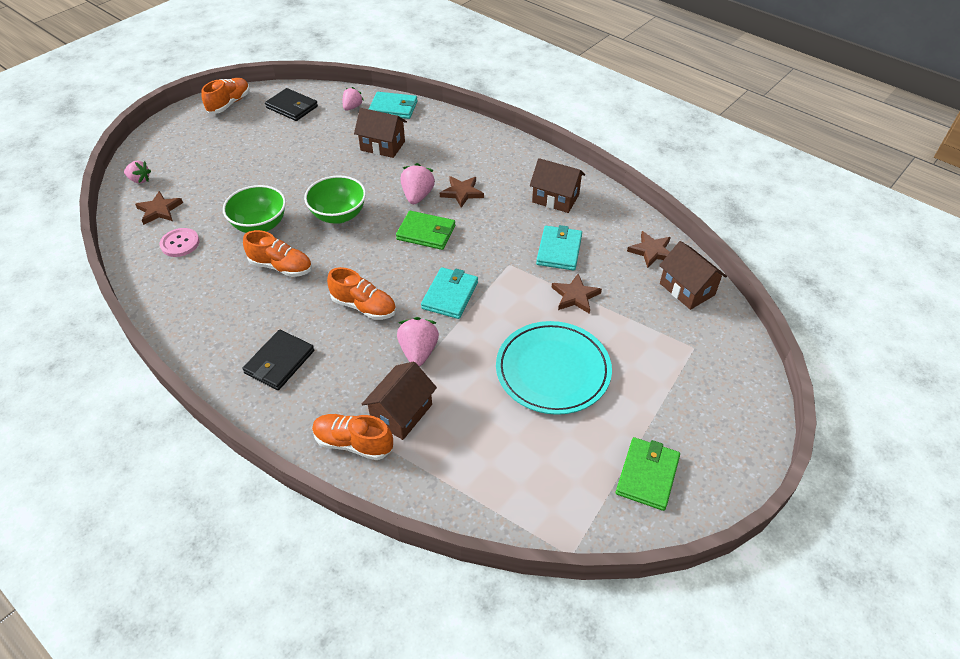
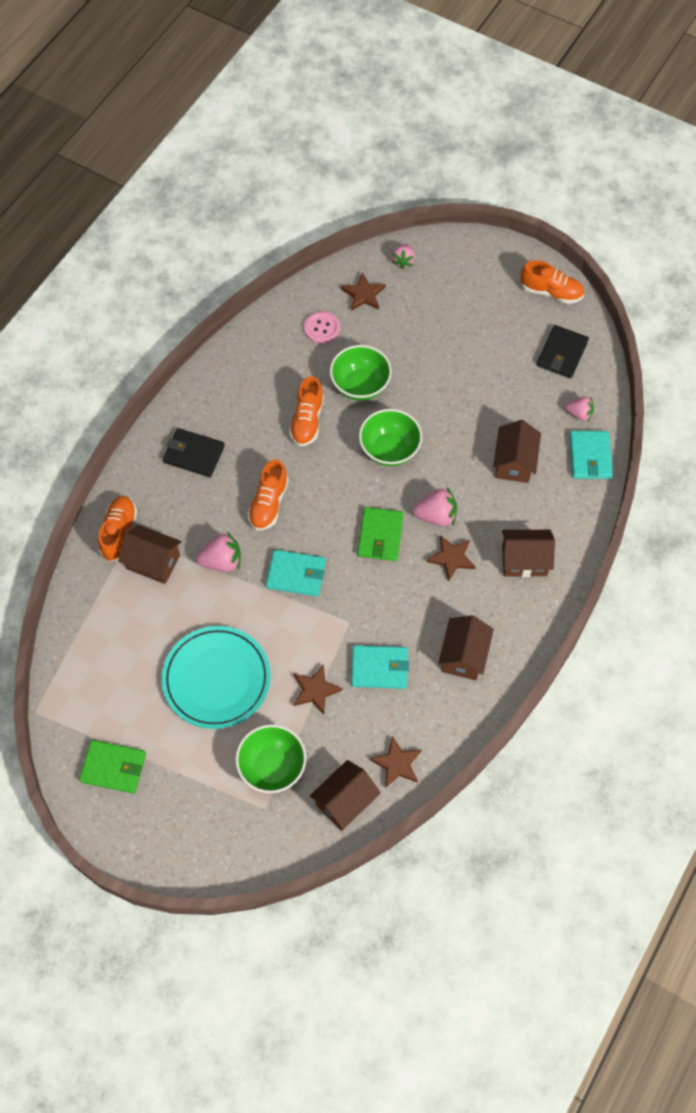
camera: 80 degrees right, 15 degrees up
(475, 154) = (524, 560): none -> brown house
(651, 337) = (272, 767): none -> green bowl

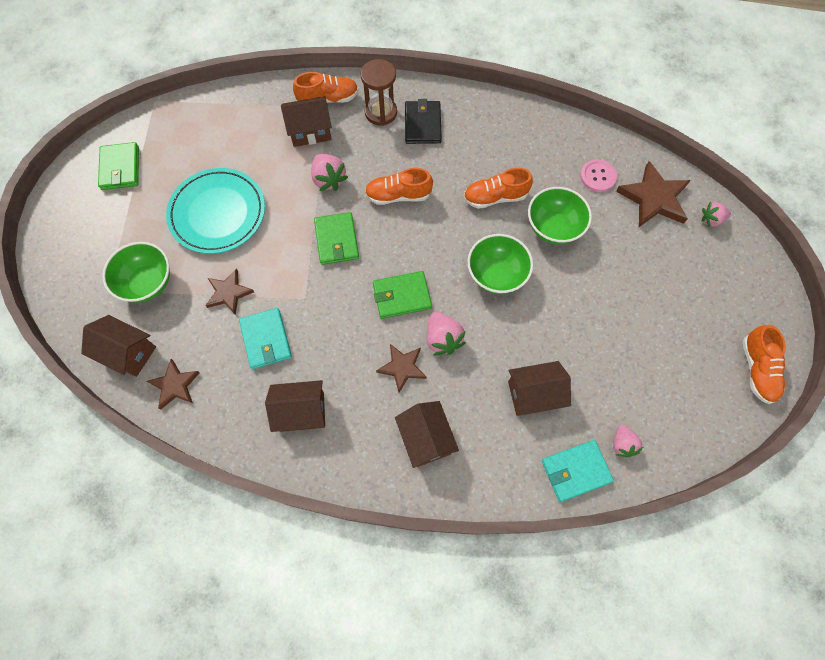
camera: 70 degrees right, 5 degrees up
(153, 562) = (310, 131): brown house -> brown house turned 75 degrees clockwise
(161, 488) = (381, 112): none -> brown hourglass
(296, 574) = (336, 240): turquoise wallet -> green wallet
(363, 294) = (654, 198): brown star -> brown star, size x1.60
(562, 354) = (687, 403): black wallet -> none

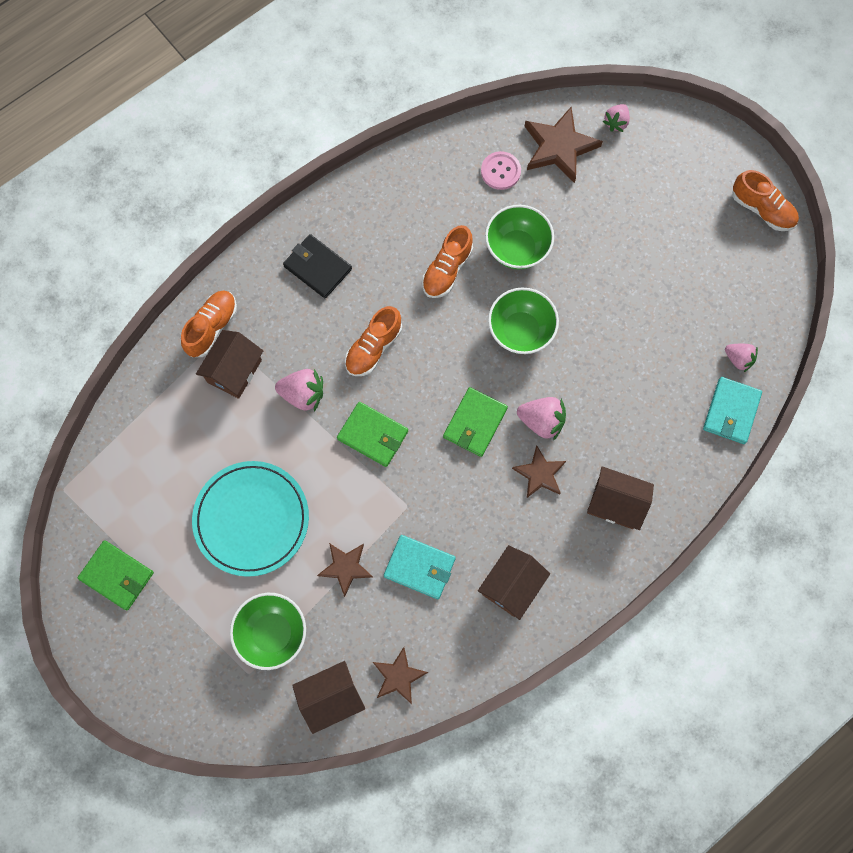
camera: 50 degrees left, 5 degrees up
(381, 112) = (271, 293): brown hourglass -> none
(533, 394) = (647, 390): brown house -> none

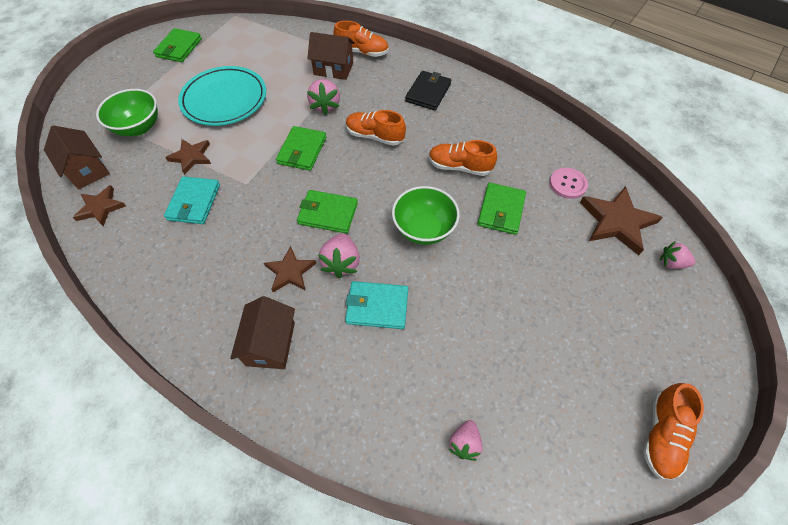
camera: 75 degrees right, 15 degrees down
(511, 585) = (181, 271): brown house -> none
(517, 248) = (501, 210): green bowl -> green wallet
(731, 411) = (398, 447): turquoise wallet -> turquoise wallet (377, 306)

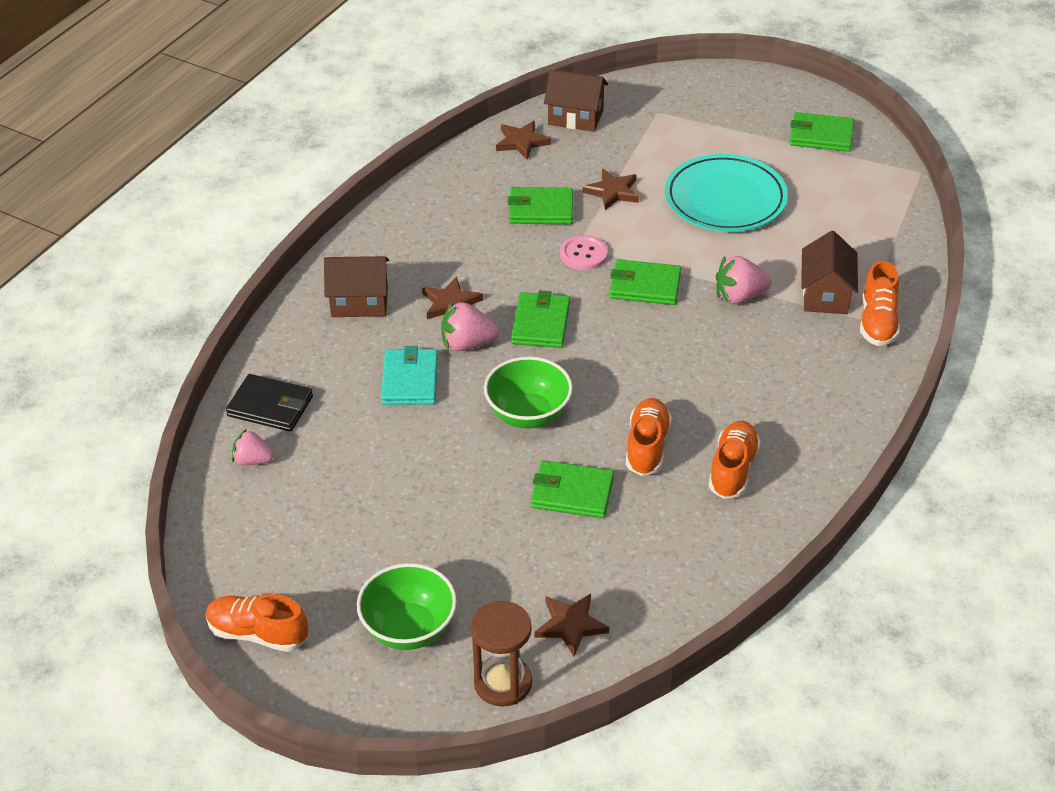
camera: 85 degrees right, 15 degrees down
(87, 170) = (575, 117): brown house -> brown house turned 60 degrees clockwise
(139, 127) = (653, 138): green bowl -> green bowl (409, 628)
(194, 202) = (540, 209): turquoise wallet -> green wallet
(375, 136) = (689, 353): orange shoe -> orange shoe (733, 469)
(428, 93) = (801, 405): black wallet -> black wallet (270, 406)
(567, 184) = (636, 571): pink button -> pink button (583, 254)
(617, 222) = (571, 625): brown star -> brown star, size x0.62
(671, 263) = (503, 683): pink strawberry -> brown hourglass

